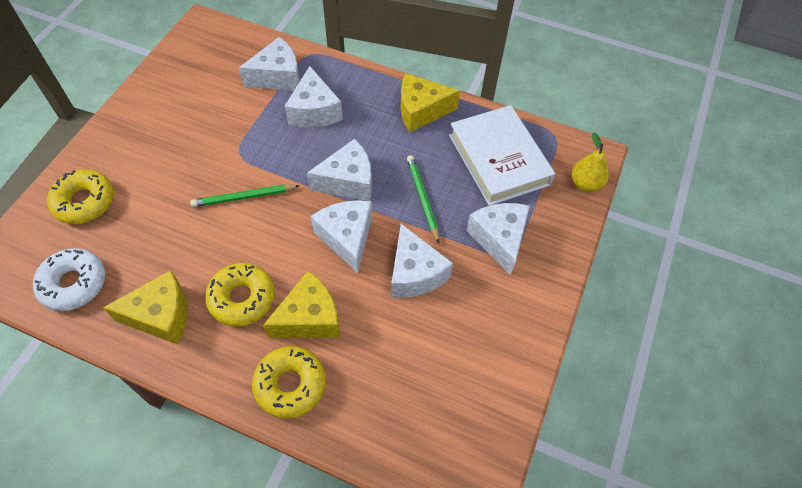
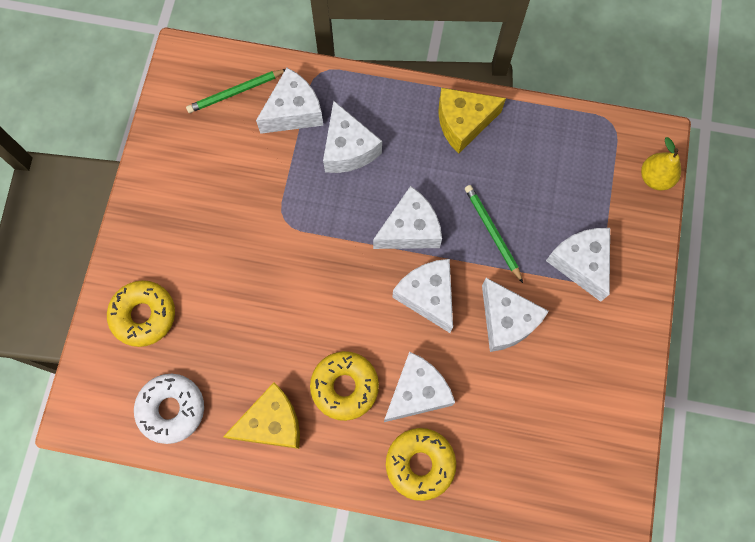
camera: 10 degrees left, 15 degrees up
(244, 197) = (308, 272): green pencil -> green pencil (236, 92)
(309, 318) = (417, 392): yellow cheese -> white cheese
(498, 160) = (560, 168): white book -> none

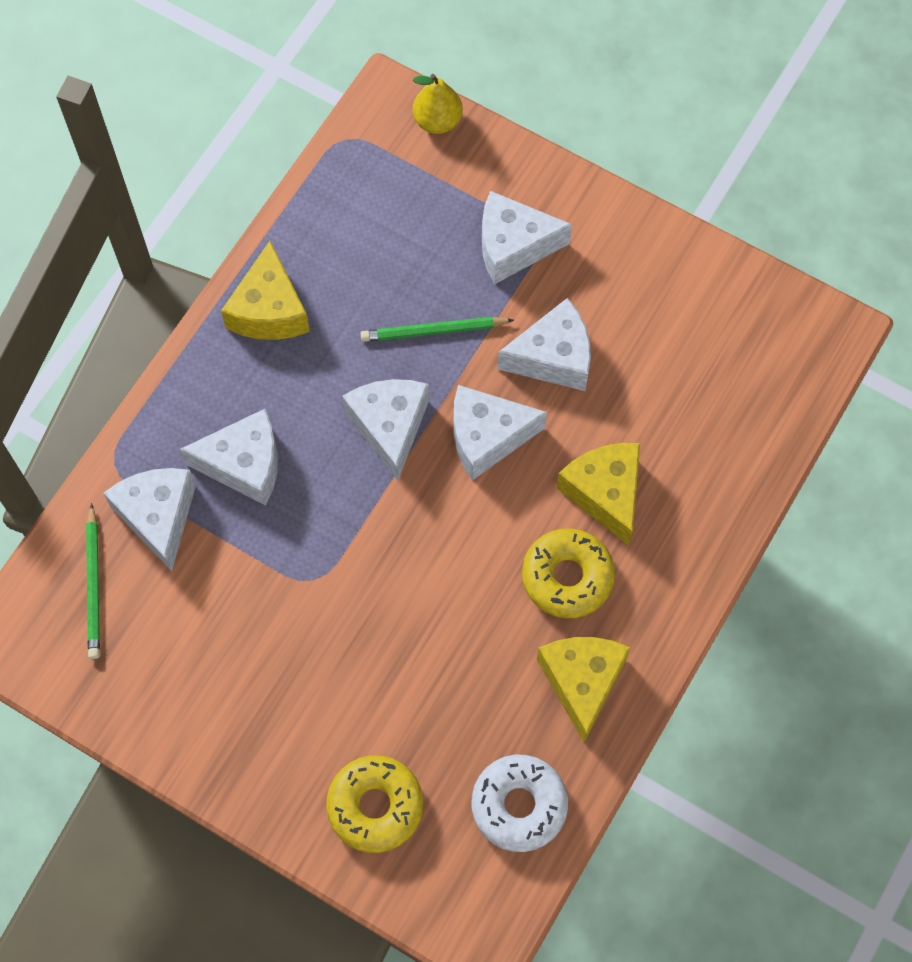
camera: 70 degrees left, 5 degrees down
(417, 392) = (605, 493): white cheese -> yellow cheese
(420, 464) = (694, 521): yellow donut -> none

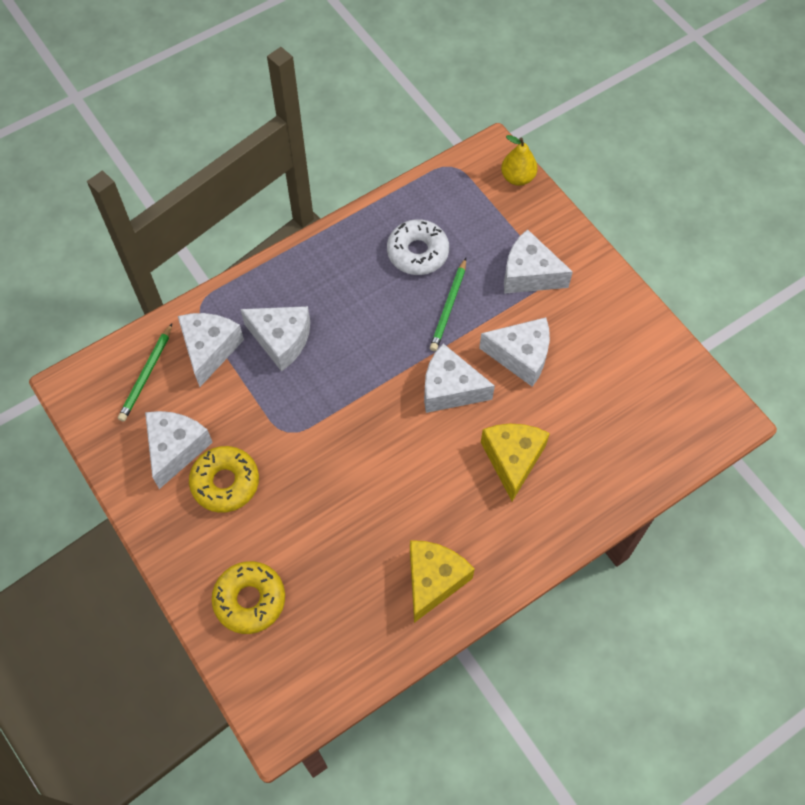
camera: 25 degrees right, 5 degrees down
(269, 310) = (348, 251): yellow cheese -> none
(390, 427) = (388, 355): white cheese -> white cheese (176, 449)
(434, 331) = (448, 306): green pencil -> green pencil turned 90 degrees counterclockwise
(519, 805) = (347, 645): white donut -> white donut (417, 252)
(567, 577) = (458, 504): yellow donut -> yellow donut (225, 482)

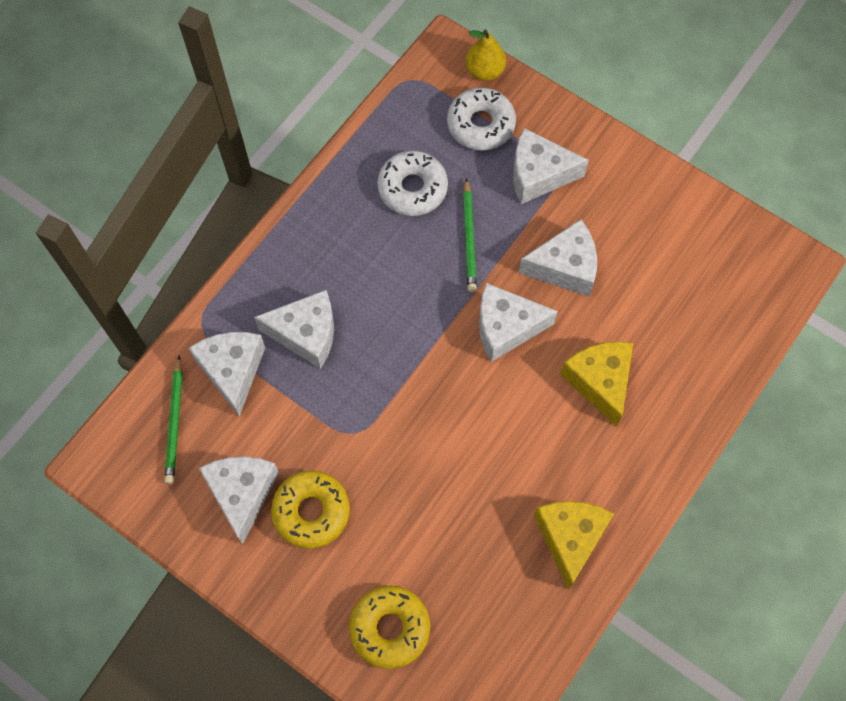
camera: 20 degrees left, 5 degrees up
(496, 219) = (480, 124): none -> white donut

